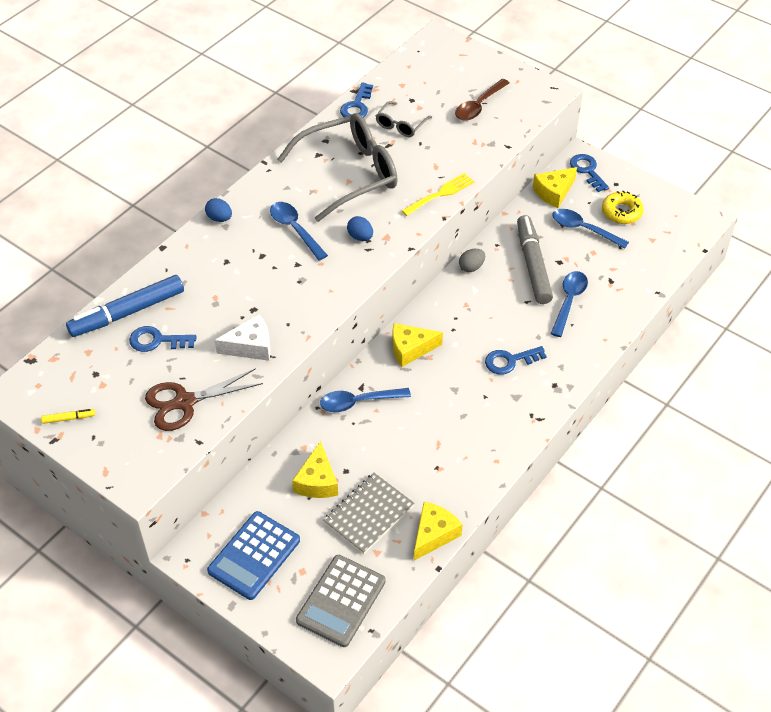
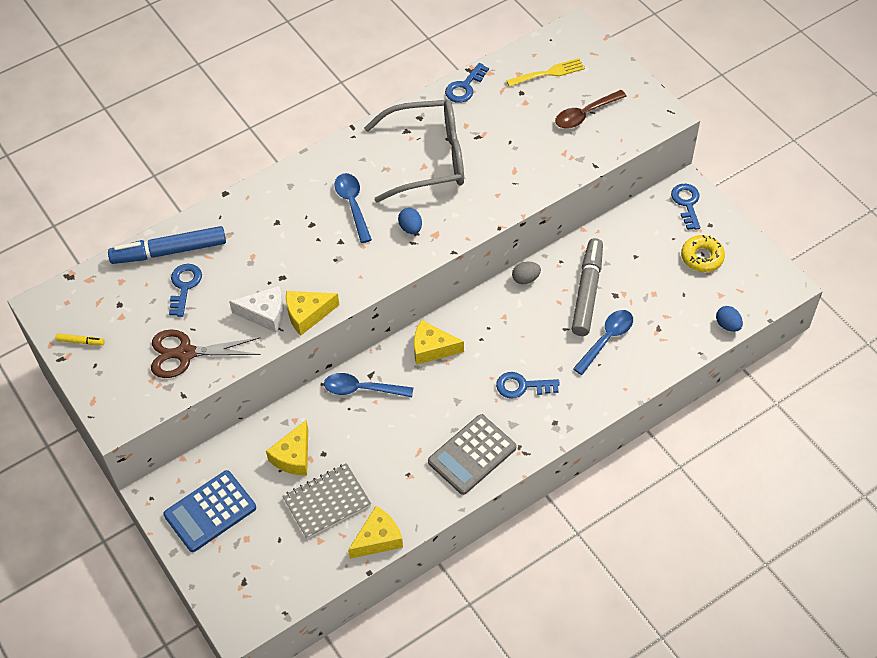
camera: 20 degrees right, 5 degrees up
(157, 340) = (184, 286): blue key -> blue key turned 75 degrees clockwise
(219, 218) = (288, 176): blue egg -> blue egg (727, 325)
(341, 601) = (269, 577): grey calculator -> grey calculator (472, 455)
(401, 125) = (499, 117): grey glasses -> none
(440, 194) = (506, 201): yellow fork -> yellow fork (549, 73)
(554, 192) = (642, 219): yellow cheese -> yellow cheese (307, 314)
(583, 229) = (654, 266): blue spoon -> none

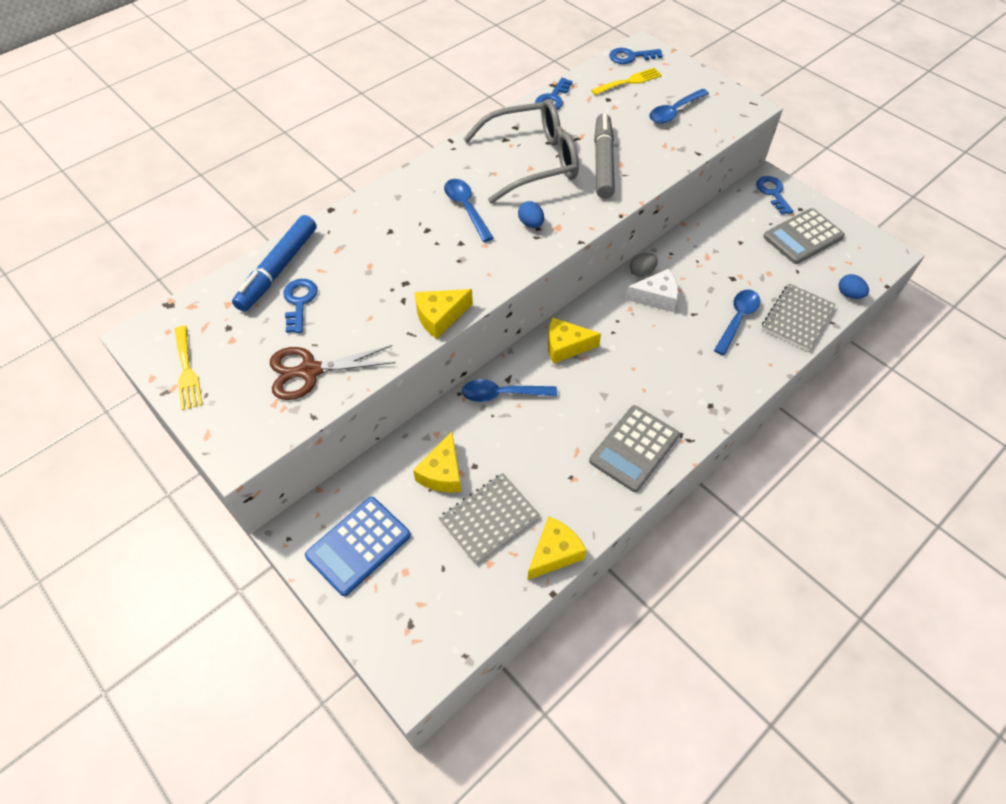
camera: 10 degrees left, 0 degrees up
(80, 341) = (187, 371): yellow marker -> yellow fork
(169, 251) = (278, 269): blue marker -> blue marker turned 45 degrees counterclockwise
(265, 314) = (393, 321): white cheese -> white cheese (656, 297)
(522, 386) = (666, 373): blue key -> blue key (630, 57)
(585, 114) = (674, 112): brown spoon -> blue spoon
(587, 292) = (705, 278): grey marker -> grey marker (603, 162)
(666, 345) = (797, 318): none -> grey notebook
(702, 257) = (803, 237): yellow donut -> grey calculator

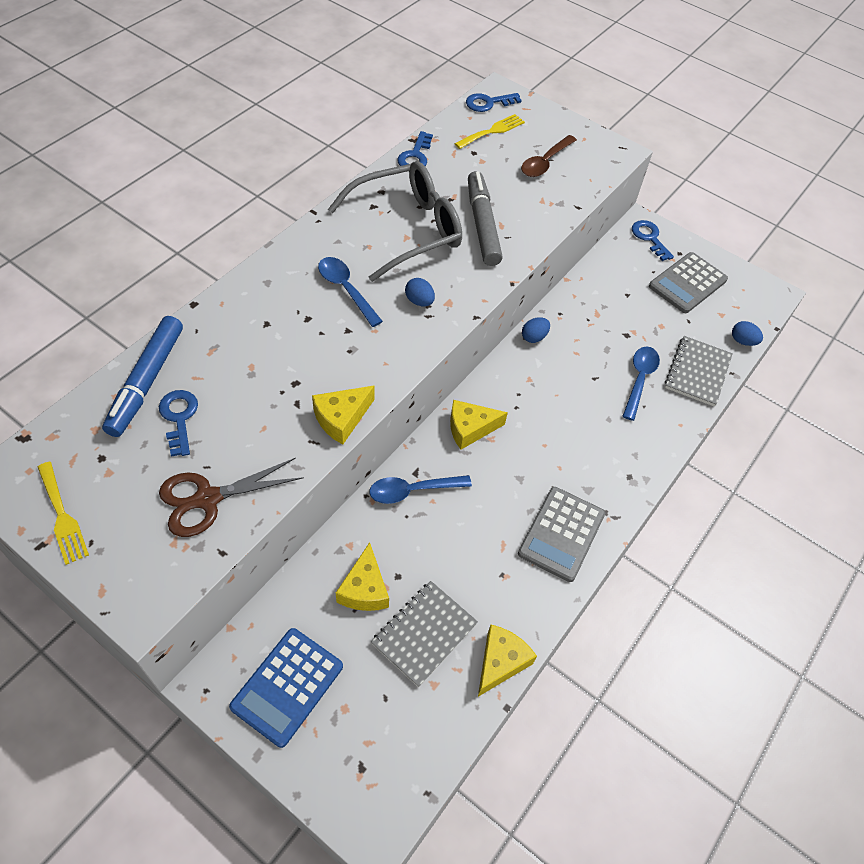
camera: 15 degrees left, 0 degrees up
(642, 272) = (534, 337): grey egg -> blue egg
(656, 297) = (553, 364): white cheese -> none
(674, 112) = (545, 162): blue spoon -> brown spoon

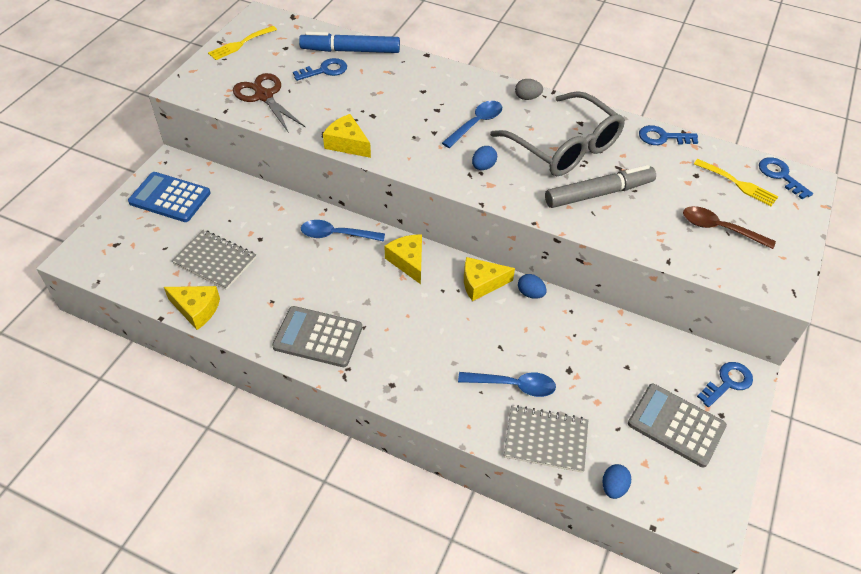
camera: 80 degrees right, 5 degrees down
(316, 235) = (527, 98): none -> grey egg
(364, 589) = (246, 222): yellow cheese -> yellow cheese (481, 283)
(412, 491) = (336, 235): blue spoon -> blue spoon turned 60 degrees counterclockwise

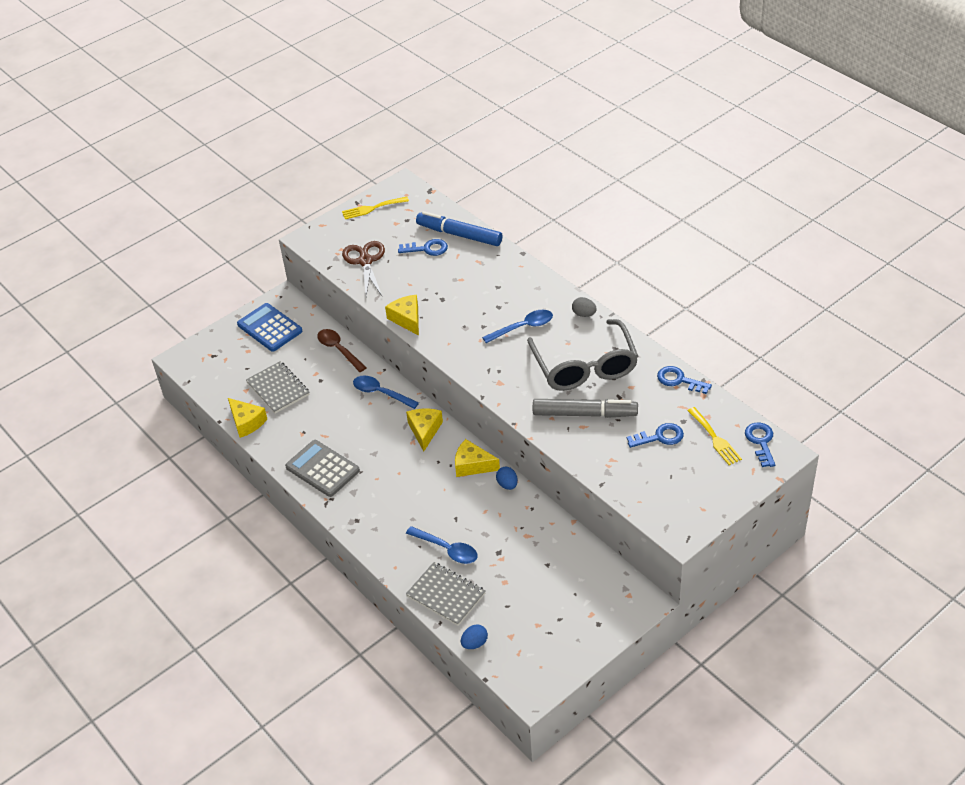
camera: 30 degrees right, 5 degrees down
(483, 167) = (504, 366): blue egg -> none
(676, 425) = (555, 618): grey calculator -> none
(719, 229) = (666, 471): brown spoon -> brown spoon (338, 350)
(728, 382) = (622, 602): blue key -> blue key (660, 437)

